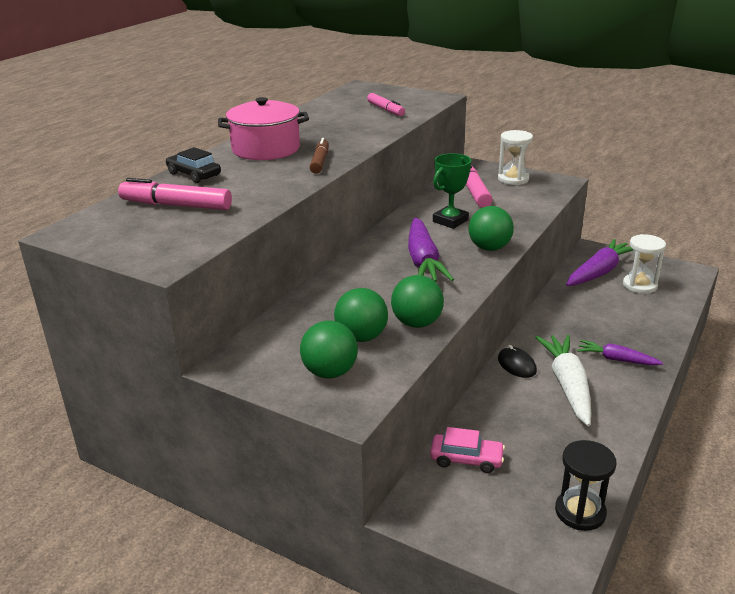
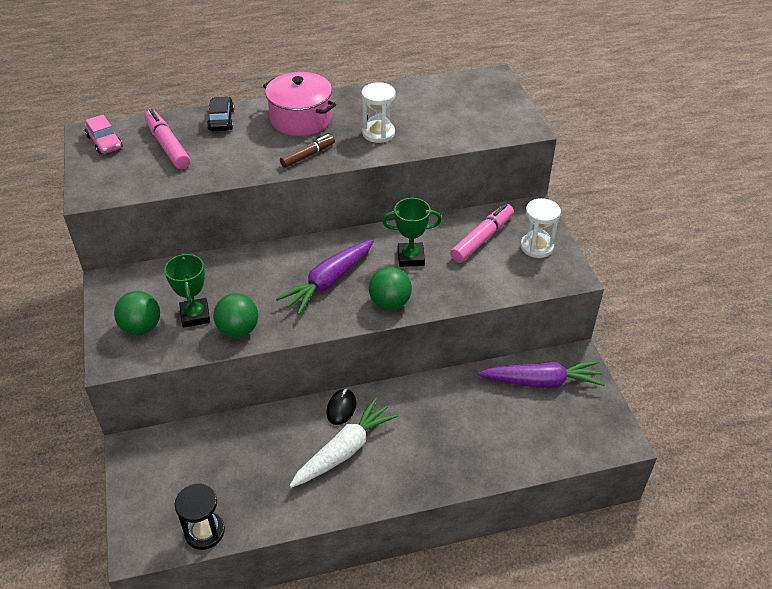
camera: 45 degrees right, 15 degrees up
(361, 337) = (195, 315): green ball -> green trophy
(386, 110) = (455, 121): pink marker -> none
(466, 459) = (206, 444): pink car -> pink car (104, 142)
(616, 359) = (411, 461): purple carrot -> none
(639, 285) = (550, 418): white hourglass -> white hourglass (378, 133)

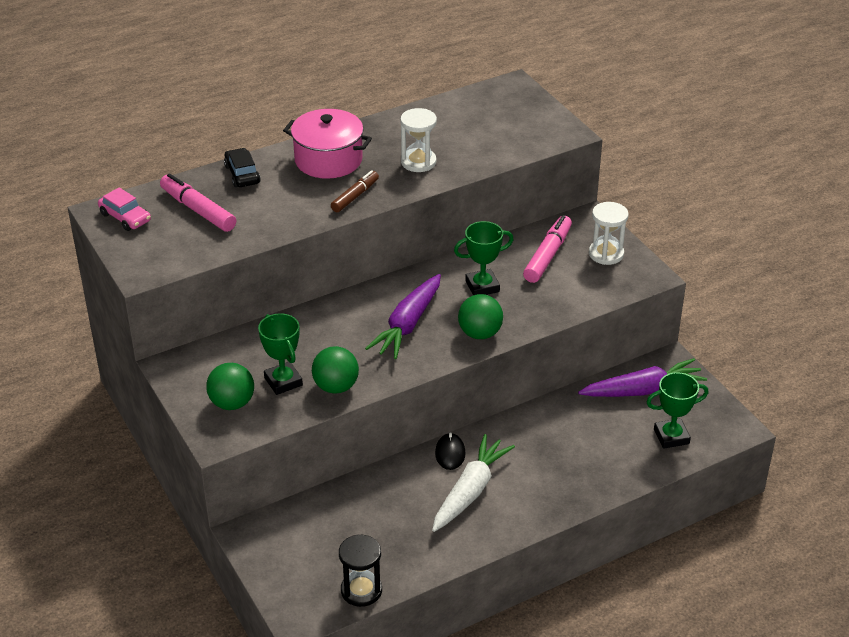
camera: 15 degrees left, 5 degrees down
(553, 435) = (671, 436): none -> green trophy

